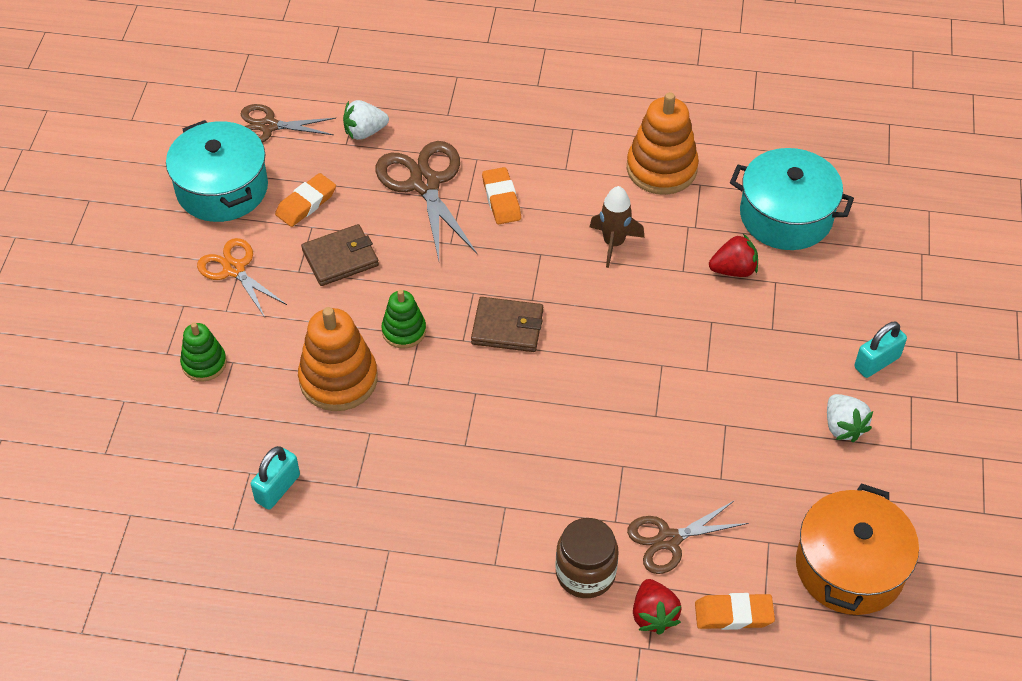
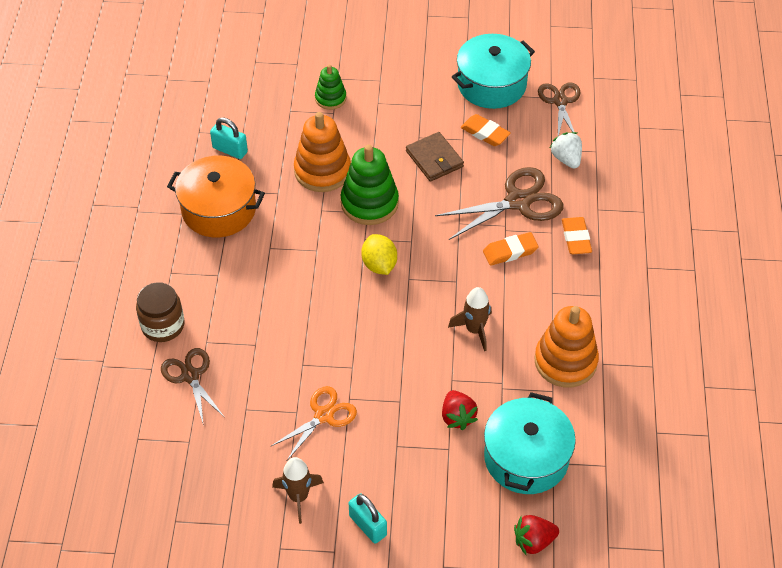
camera: 85 degrees right, 0 degrees up
(234, 269) = (415, 102): orange scissors -> orange scissors (324, 415)
(404, 331) = (369, 203): green stacking toy -> green stacking toy, size x1.73
(507, 327) = (379, 265): brown wallet -> yellow lemon
(653, 615) = (128, 368): red strawberry -> red strawberry (533, 541)
(733, 614) = (127, 418): orange eraser -> orange eraser (576, 238)
(843, 427) = (298, 497): white strawberry -> brown rocket
(849, 567) = (166, 497): orange pot -> orange pot (219, 209)

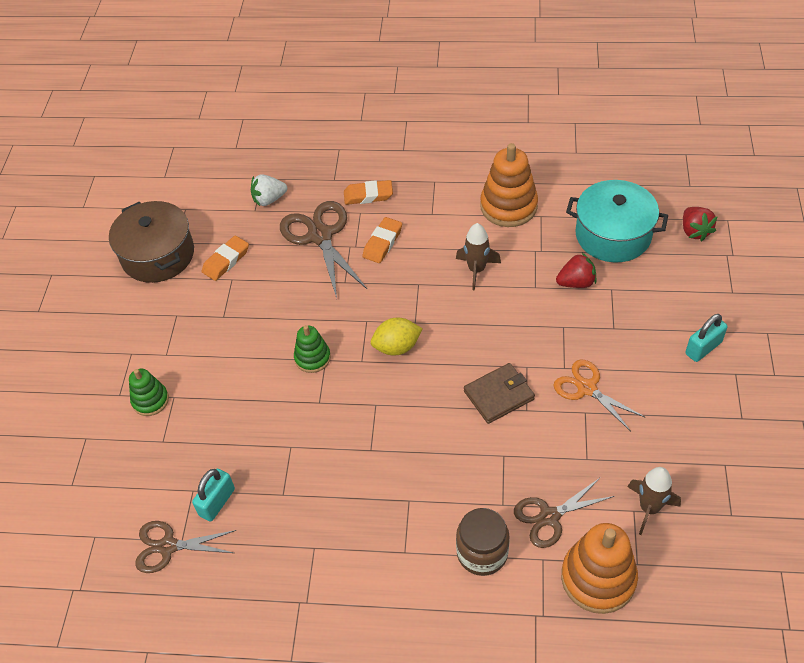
camera: 85 degrees left, 0 degrees up
(219, 209) = (311, 507): orange pot -> none
(298, 497) = (683, 405): brown rocket -> brown rocket (649, 508)
(322, 171) = (262, 403): orange stacking toy -> orange stacking toy (598, 578)
(369, 203) = (312, 358): green stacking toy -> green stacking toy, size x0.58
(434, 159) = (256, 302): brown wallet -> brown wallet (499, 395)
(491, 84) = (158, 255): turquoise pot -> brown pot
(510, 251) = (382, 243): orange eraser -> orange eraser turned 45 degrees clockwise
(560, 101) = (192, 202): brown scissors -> brown scissors (168, 546)

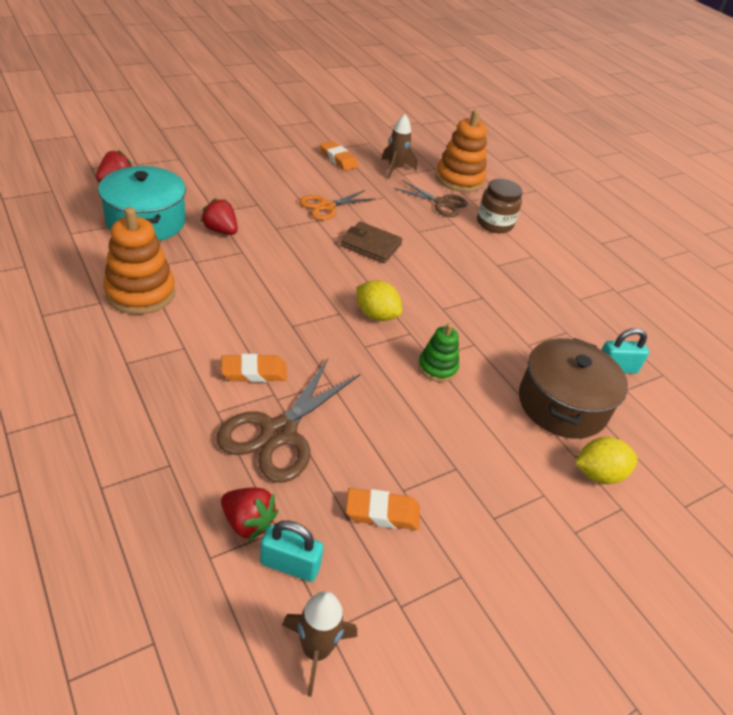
camera: 135 degrees left, 10 degrees down
(150, 400) = (598, 474): green stacking toy -> yellow lemon
(158, 255) = (432, 606): brown pot -> brown pot (562, 404)
(168, 546) = (676, 380): brown scissors -> none
(269, 199) = (248, 522): white strawberry -> red strawberry
(368, 195) = (183, 415): orange eraser -> orange eraser (338, 159)
(476, 270) = (246, 291): brown rocket -> brown rocket (316, 650)
(587, 388) = (326, 206): orange scissors -> orange scissors turned 45 degrees clockwise
(703, 348) = (246, 164): turquoise padlock -> turquoise padlock (290, 564)

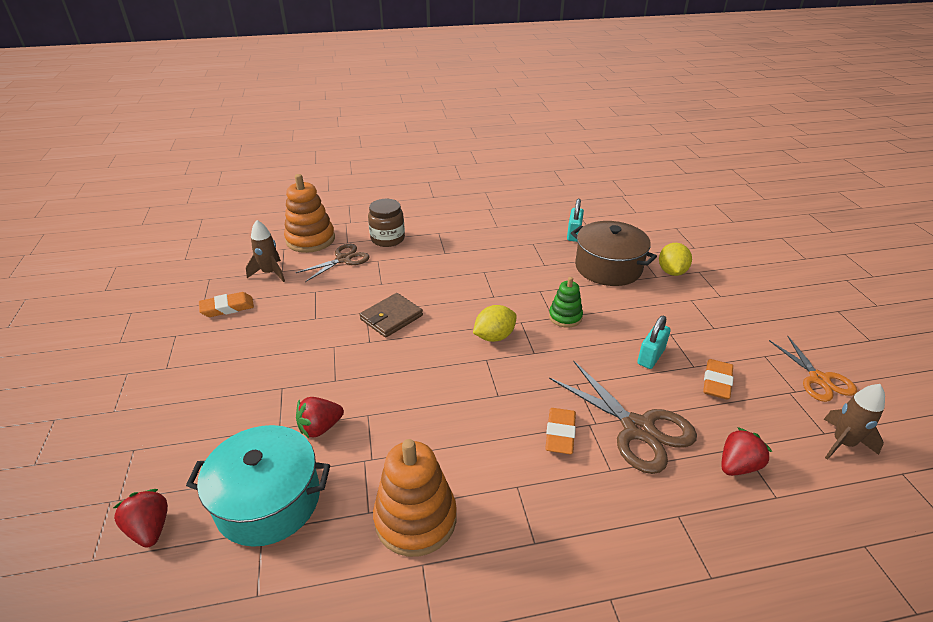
camera: 65 degrees left, 5 degrees down
(290, 564) = (773, 445): turquoise padlock -> turquoise padlock (651, 356)
(326, 206) = (313, 334): orange scissors -> orange scissors (819, 379)

